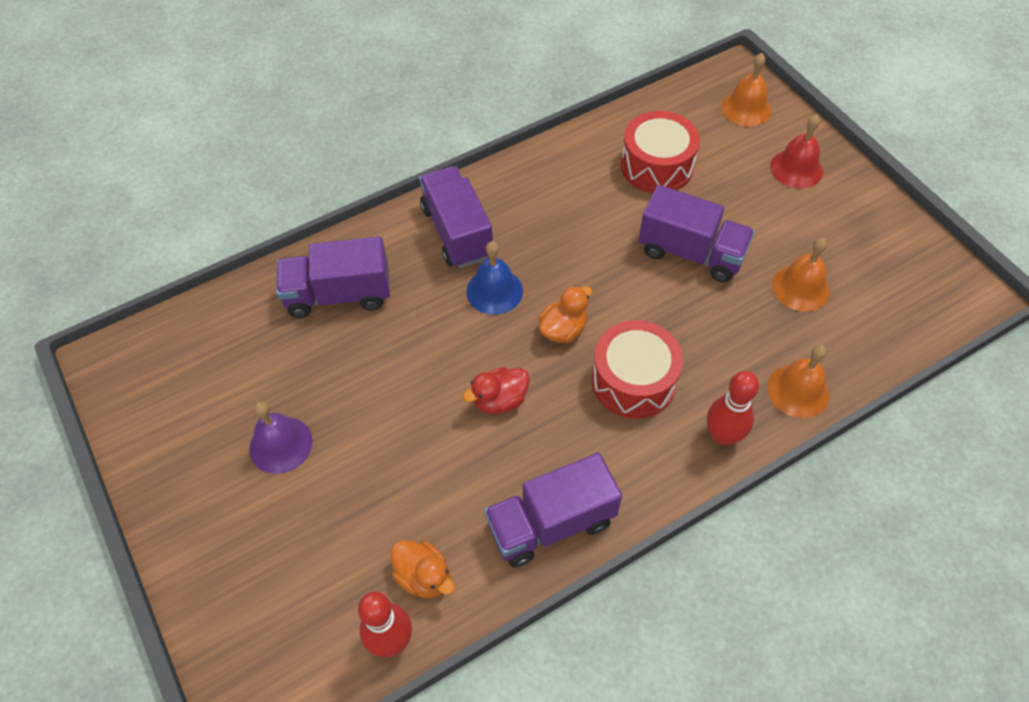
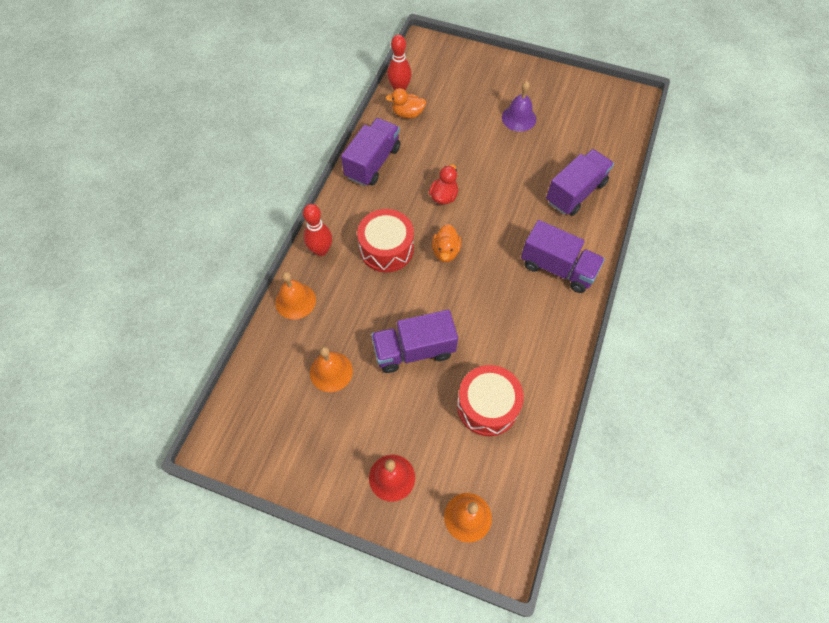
camera: 140 degrees right, 5 degrees up
(494, 291) = (501, 248): blue bell -> none

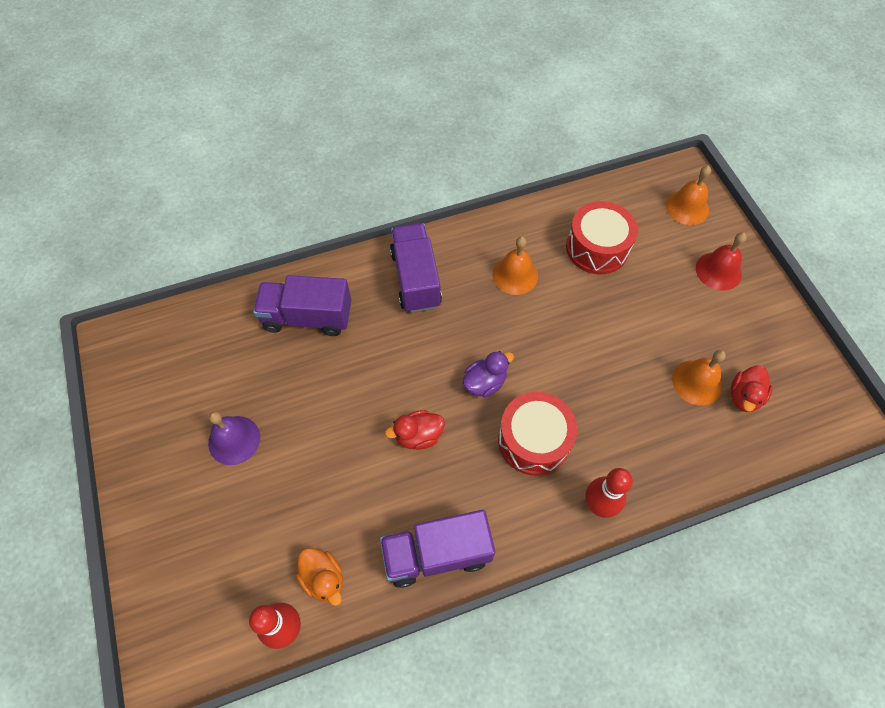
camera: 130 degrees left, 0 degrees up
(294, 391) = (744, 396): none -> red duck
(295, 301) = (673, 477): orange bell -> orange bell (515, 275)
(414, 350) = (608, 333): purple truck -> none
(445, 251) = (485, 382): orange duck -> purple duck

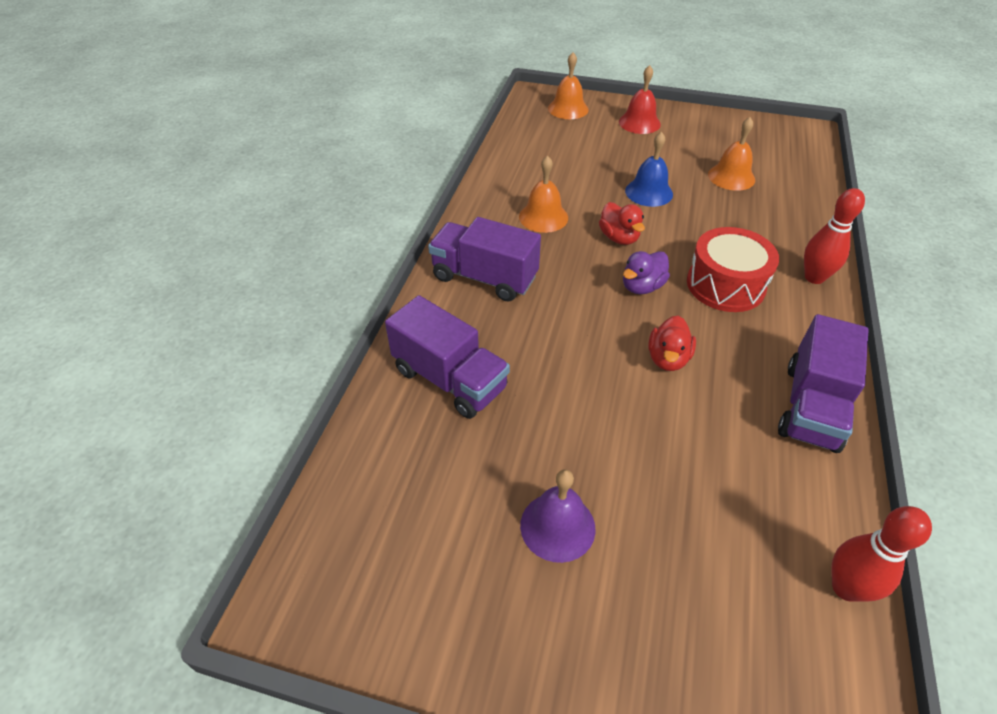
camera: 55 degrees left, 15 degrees down
(307, 317) = (449, 379): purple truck -> purple truck turned 90 degrees counterclockwise
(323, 578) = (796, 518): orange duck -> none
(485, 382) = (642, 287): purple duck -> purple duck turned 135 degrees counterclockwise
(597, 248) = (561, 164): red drum -> none
(613, 330) = (649, 192): none -> blue bell
(744, 396) = (760, 163): red duck -> red duck (619, 238)

